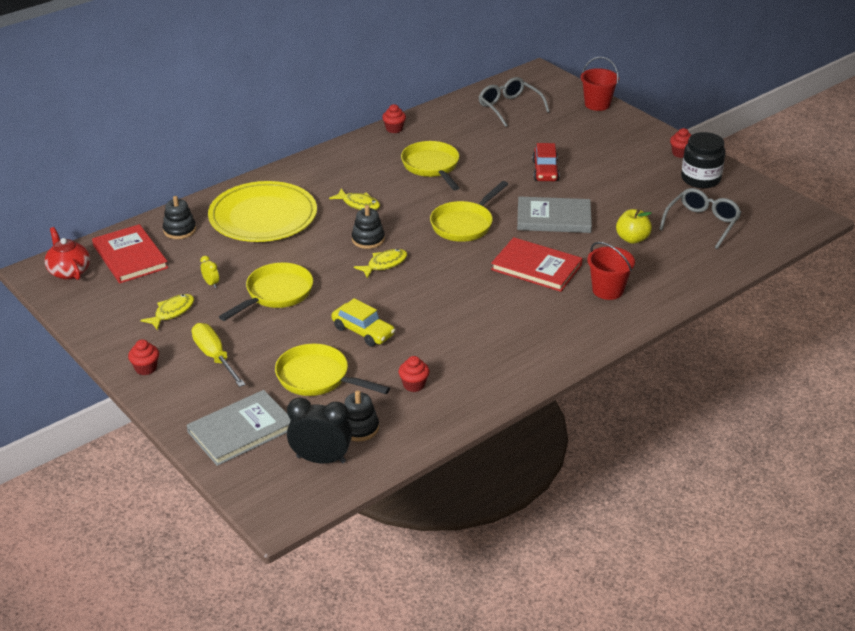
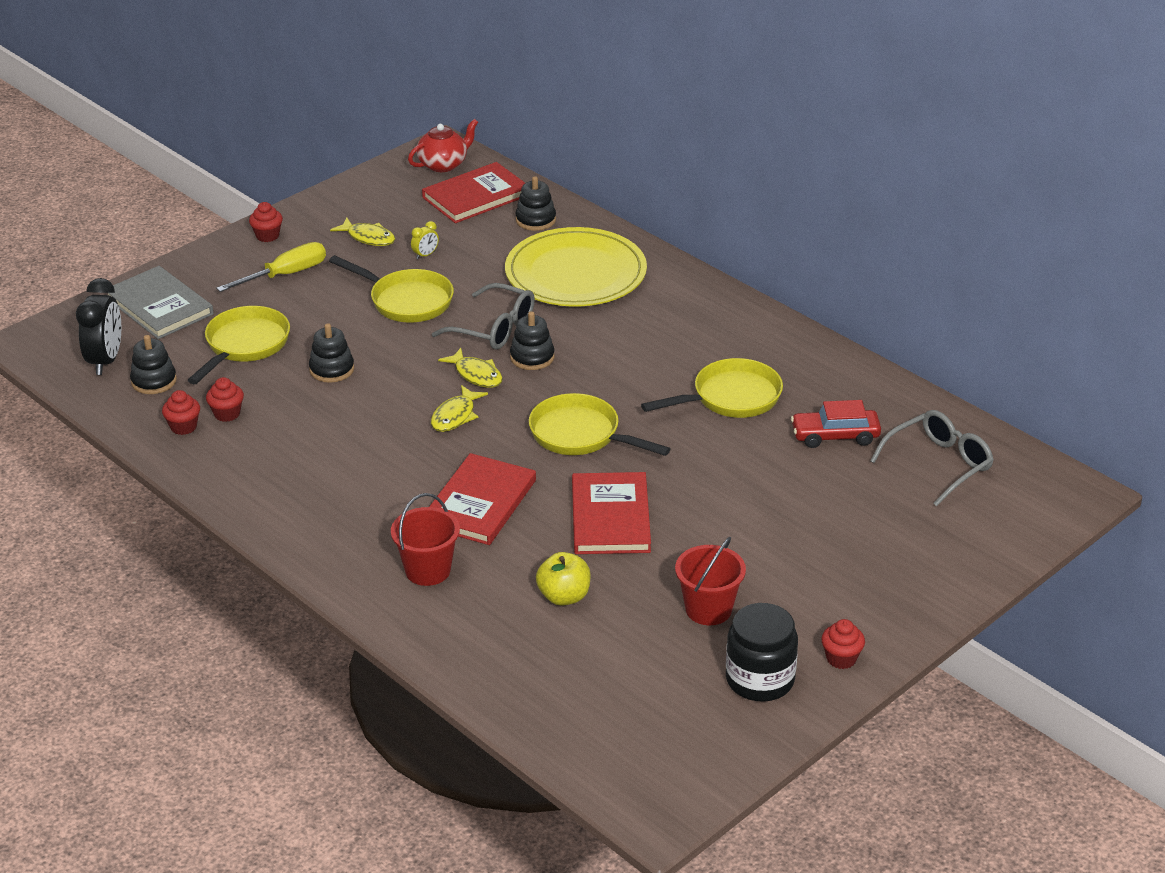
camera: 85 degrees right, 0 degrees up
(358, 204) = (617, 343): yellow fish -> yellow fish (455, 416)
(363, 331) = (332, 369): yellow car -> black stacking toy
(394, 129) = (832, 357): red cupcake -> red cupcake (183, 427)
(545, 171) = (745, 506): red car -> red car (835, 436)
(554, 218) = (610, 517): grey book -> red book
(597, 104) = (986, 562): red bucket -> red bucket (708, 609)
(702, 223) = (618, 675): grey glasses -> grey glasses (493, 328)

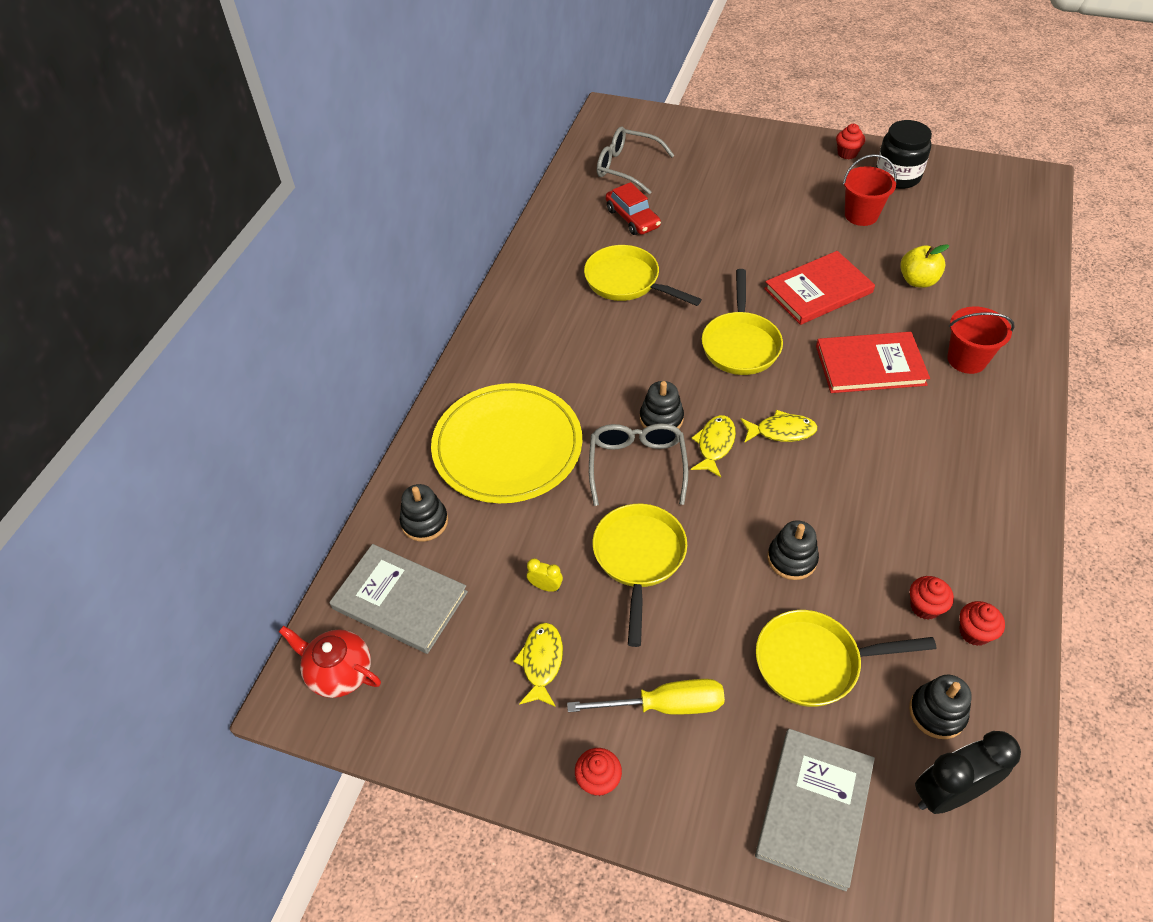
camera: 115 degrees left, 15 degrees up
(285, 275) = (665, 705): yellow screwdriver -> yellow screwdriver turned 150 degrees clockwise
(476, 196) = (400, 600): red book -> grey book

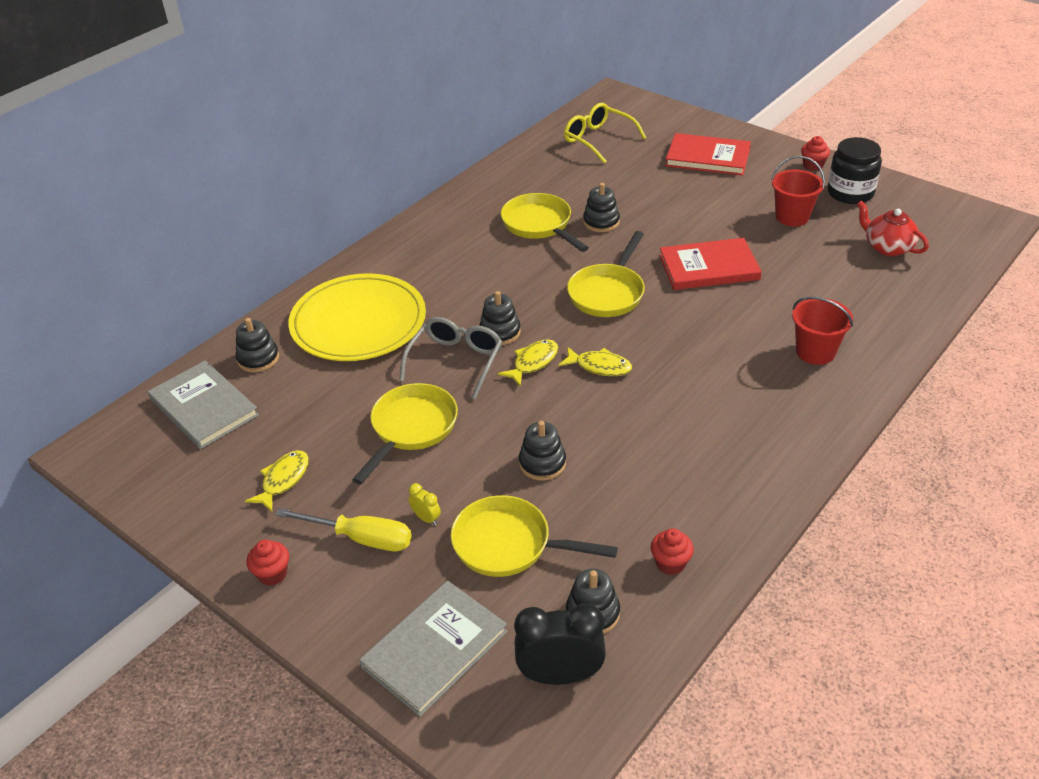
camera: 20 degrees right, 10 degrees down
(339, 672) = (128, 443): red teapot -> red teapot (887, 247)
(545, 586) = (322, 428): yellow clock -> yellow clock (426, 518)
(627, 167) = (598, 140): grey glasses -> yellow glasses
(632, 218) = (577, 179): red car -> none
(686, 263) = (601, 222): none -> black stacking toy
(870, 365) = (717, 335): red book -> red book (708, 157)
(917, 281) = (811, 279): yellow apple -> none
(925, 607) = (638, 531): red cupcake -> none

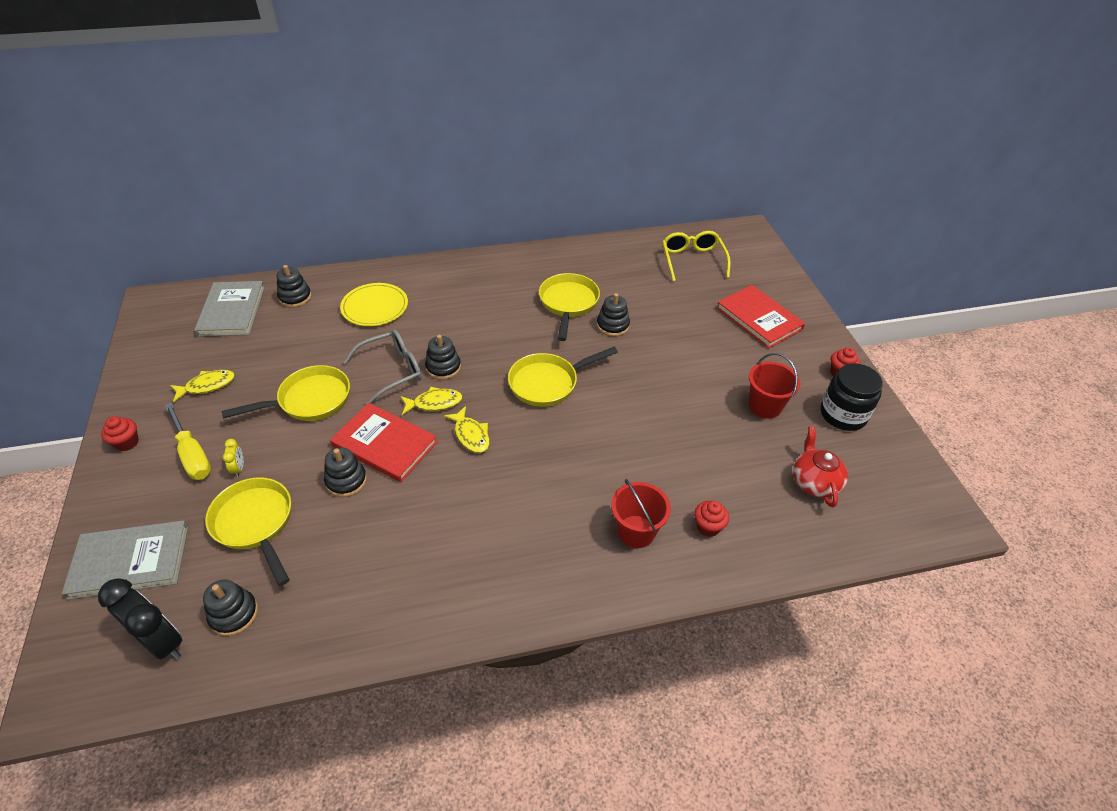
camera: 35 degrees right, 5 degrees up
(358, 322) = (375, 307): yellow plate -> yellow plate, size x0.61
(670, 563) = (322, 619): red cupcake -> red cupcake (708, 527)
(709, 267) = (644, 408): red book -> red book (384, 444)

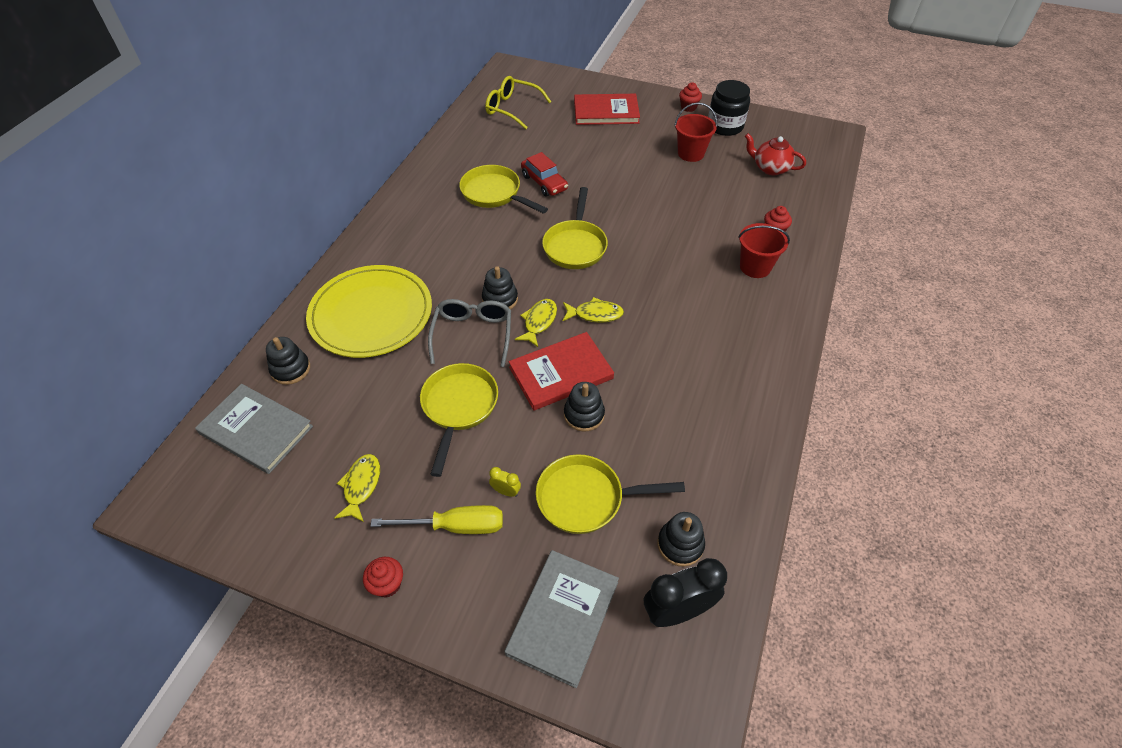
camera: 55 degrees left, 5 degrees up
(375, 307) = (371, 314): yellow plate -> yellow plate, size x1.64
(612, 325) = (544, 182): black stacking toy -> red car

